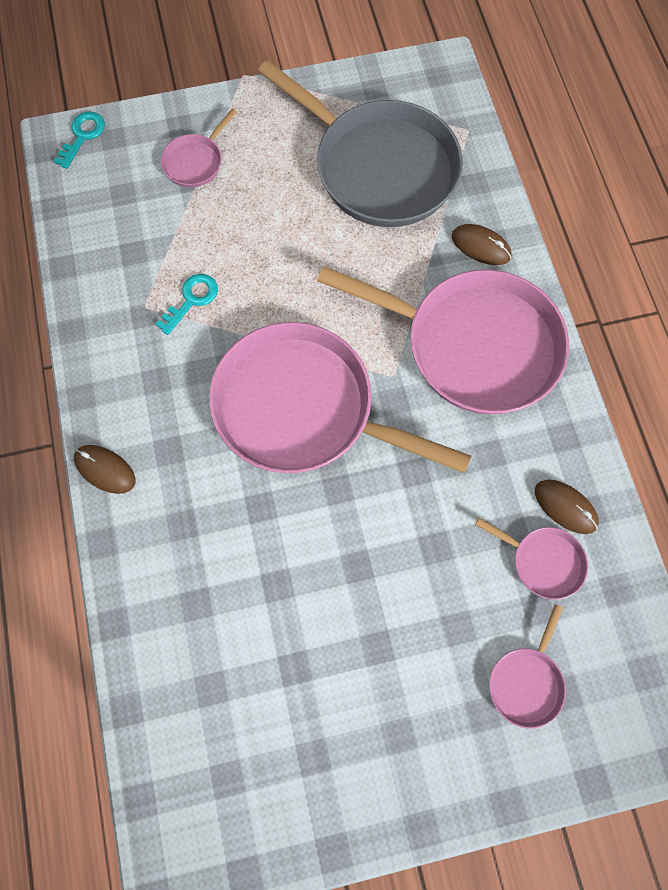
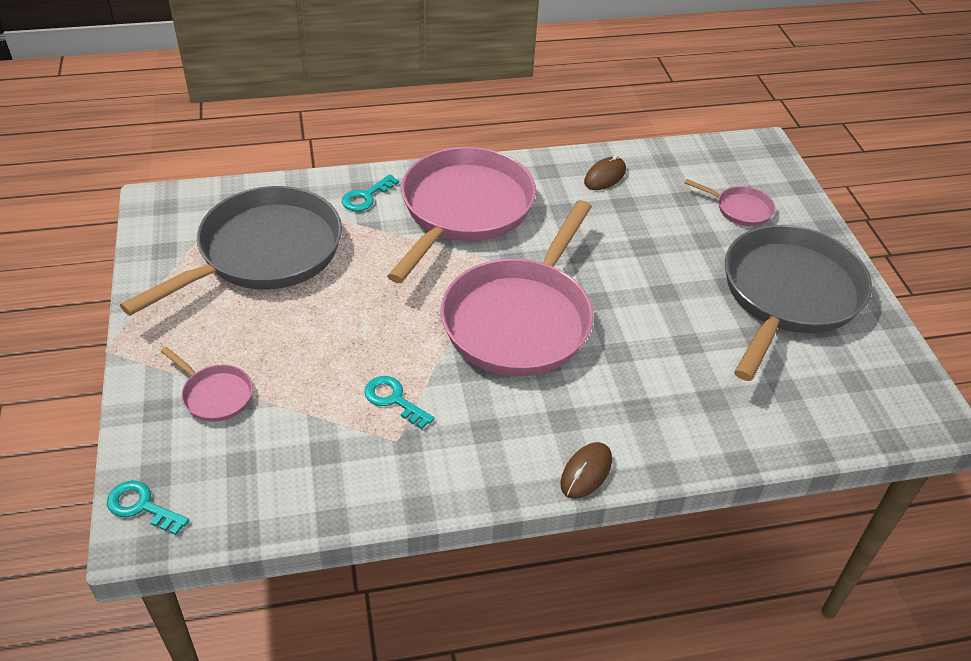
camera: 90 degrees left, 25 degrees down
(365, 720) = (788, 295): none -> grey pan
(481, 246) = (366, 197): brown mouse -> turquoise key
(543, 562) = (649, 192): pink pan -> none

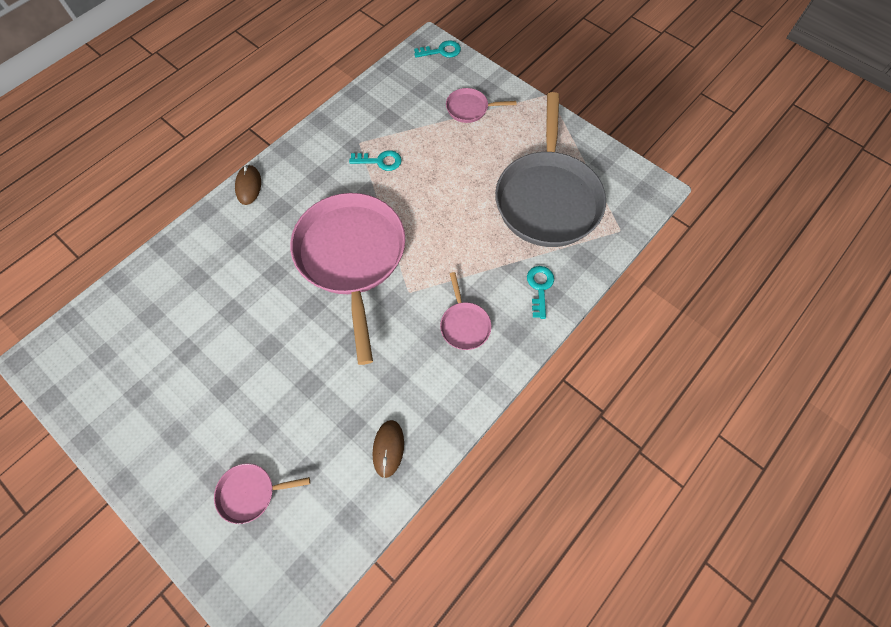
camera: 145 degrees right, 20 degrees up
(463, 210) = (464, 325): pink pan -> pink pan, size x0.43
(788, 295) = (174, 409): grey pan -> none

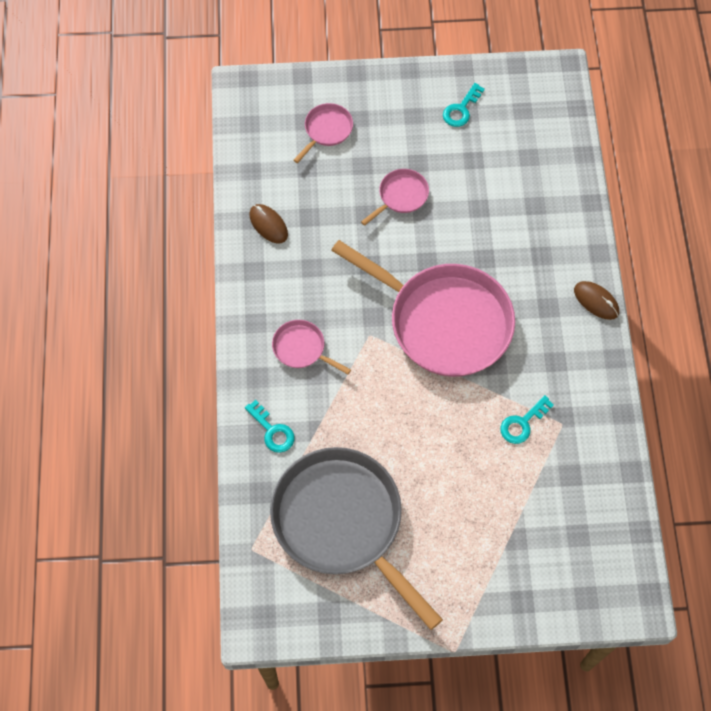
camera: 135 degrees right, 0 degrees up
(441, 51) = (615, 605): turquoise key -> turquoise key (461, 109)
(470, 108) = (509, 557): pink pan -> pink pan (401, 196)

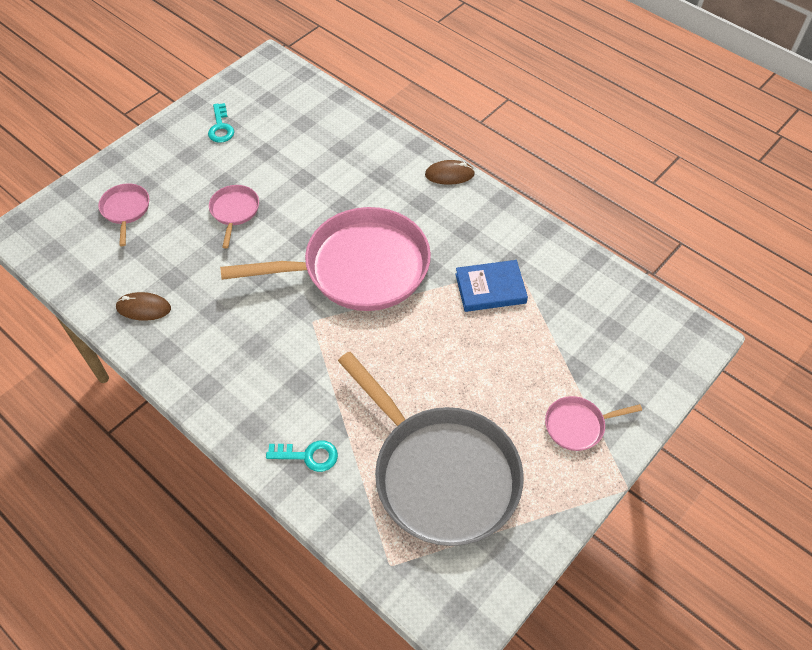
camera: 45 degrees left, 10 degrees down
(302, 348) = (267, 374): pink pan -> pink pan (578, 425)
(342, 522) = (440, 474): grey pan -> grey pan turned 135 degrees counterclockwise
(522, 423) = (490, 288): turquoise key -> blue book

